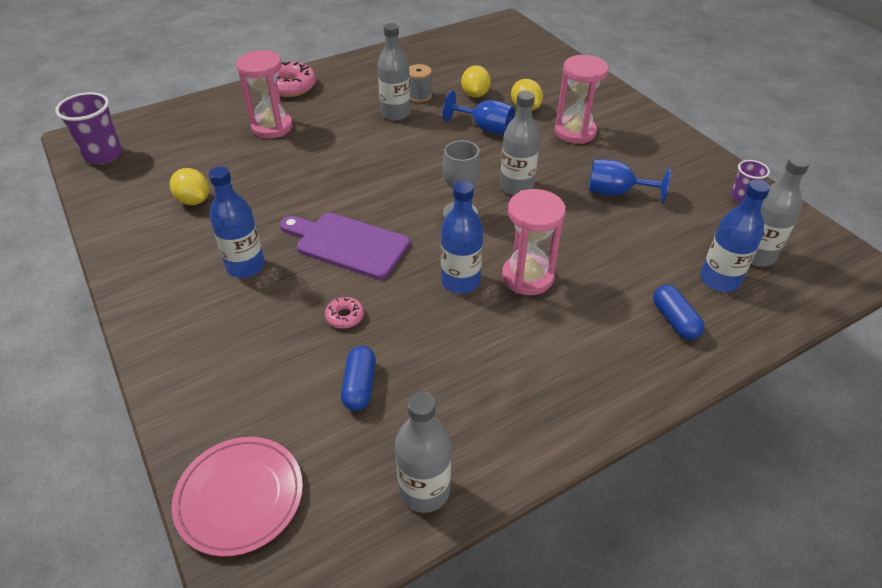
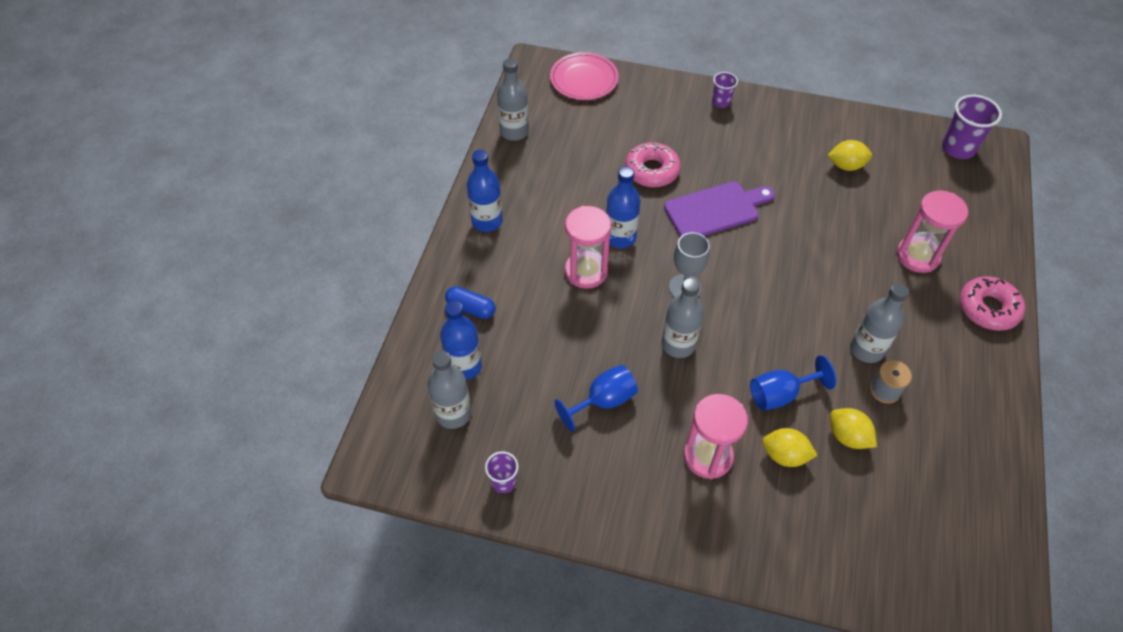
camera: 135 degrees right, 10 degrees up
(167, 331) = (721, 102): none -> purple cup
(246, 266) = (744, 155): blue bottle -> blue bottle (487, 221)
(345, 316) = (652, 170): pink donut -> pink donut, size x1.96
(359, 386) = (596, 147): blue capsule -> none

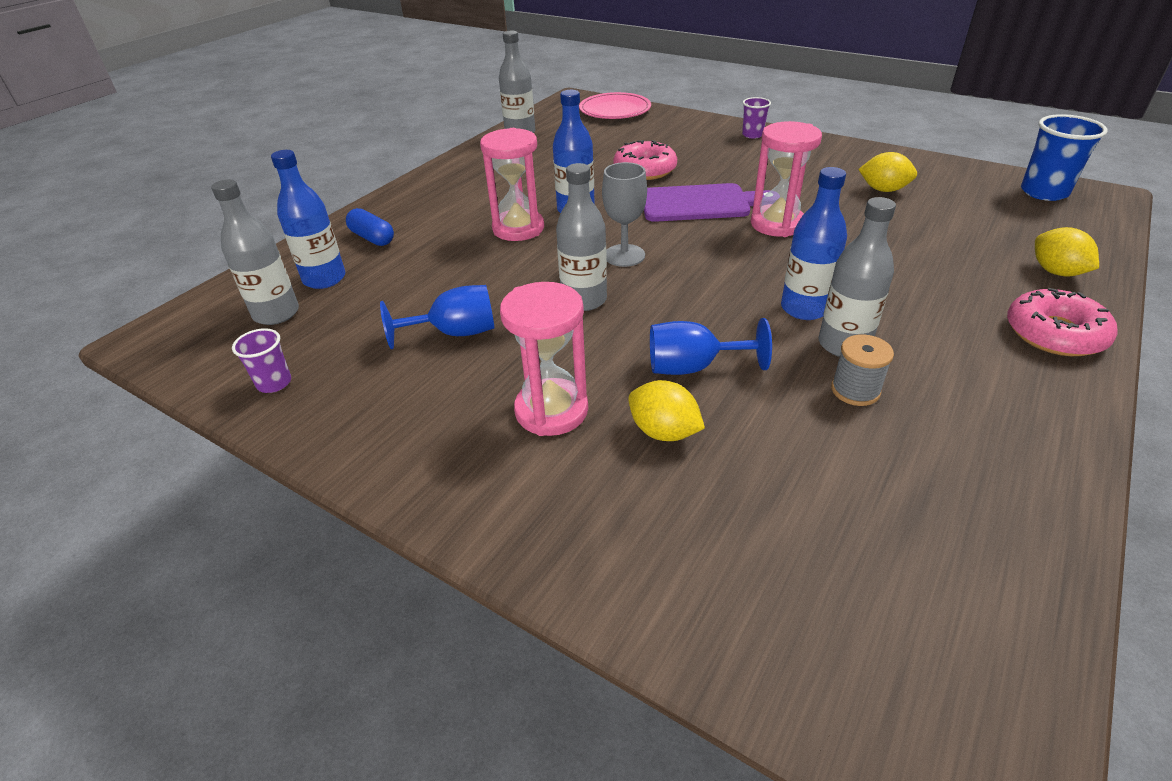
camera: 20 degrees right, 15 degrees down
(487, 221) = (444, 183): blue bottle -> blue bottle (804, 308)
(847, 436) = (773, 430): yellow lemon -> yellow lemon (1056, 272)
(917, 256) = (955, 271): pink hourglass -> pink hourglass (777, 224)
(958, 148) = (1044, 192): purple cup -> blue cup

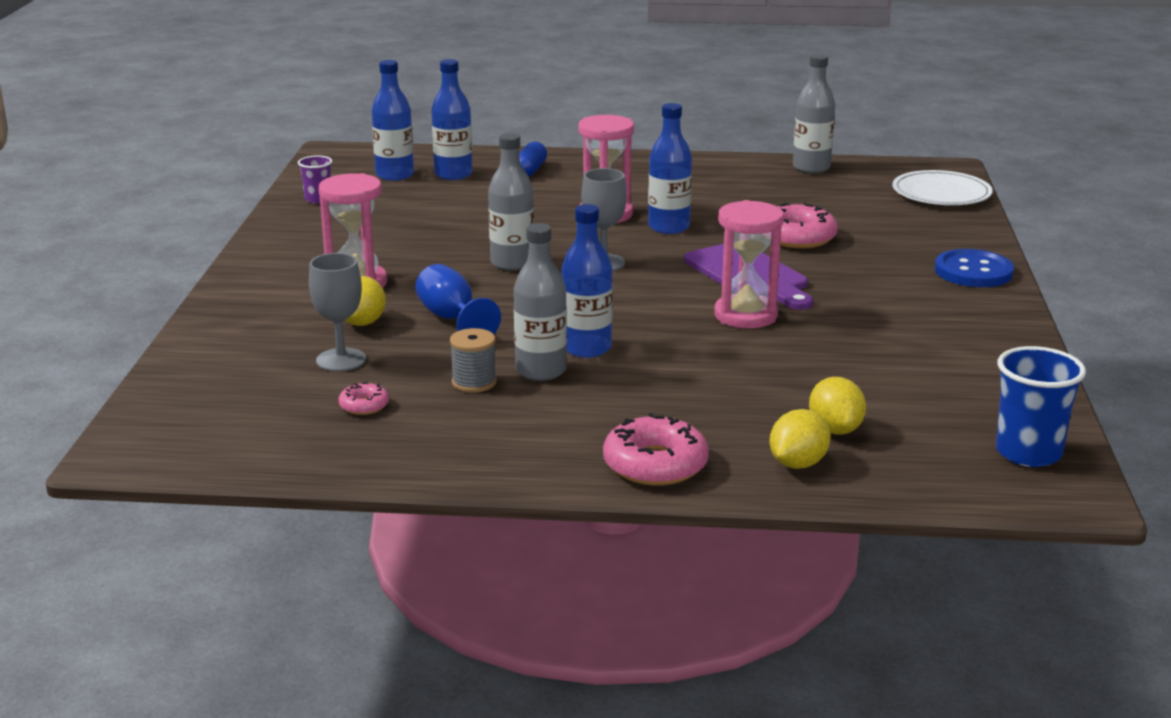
camera: 60 degrees right, 15 degrees down
(276, 313) = (395, 175): grey bottle -> blue bottle
(455, 333) = (422, 232): blue goblet -> none
(615, 110) = (941, 194): pink plate -> white plate
(752, 135) = (973, 271): purple cup -> blue button
(758, 473) = (341, 360): none -> grey goblet
(883, 190) = (905, 358): yellow lemon -> yellow lemon (835, 429)
(889, 483) = (364, 406): none -> pink donut

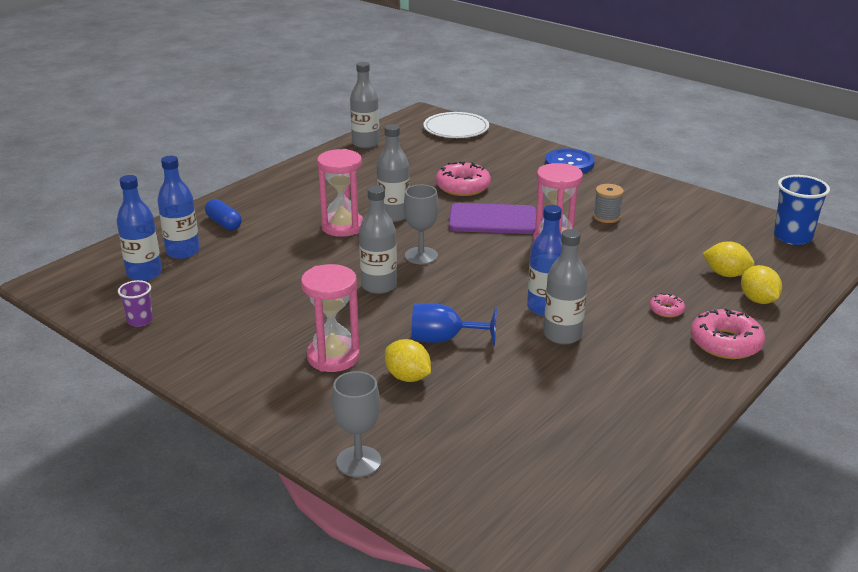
camera: 55 degrees left, 5 degrees up
(341, 360) = (462, 407): grey goblet -> grey goblet (358, 461)
(364, 406) = (549, 421): pink donut -> pink donut (666, 310)
(474, 382) = (555, 365): grey spool -> grey spool (606, 217)
(668, 227) = (393, 215): blue bottle -> grey bottle

